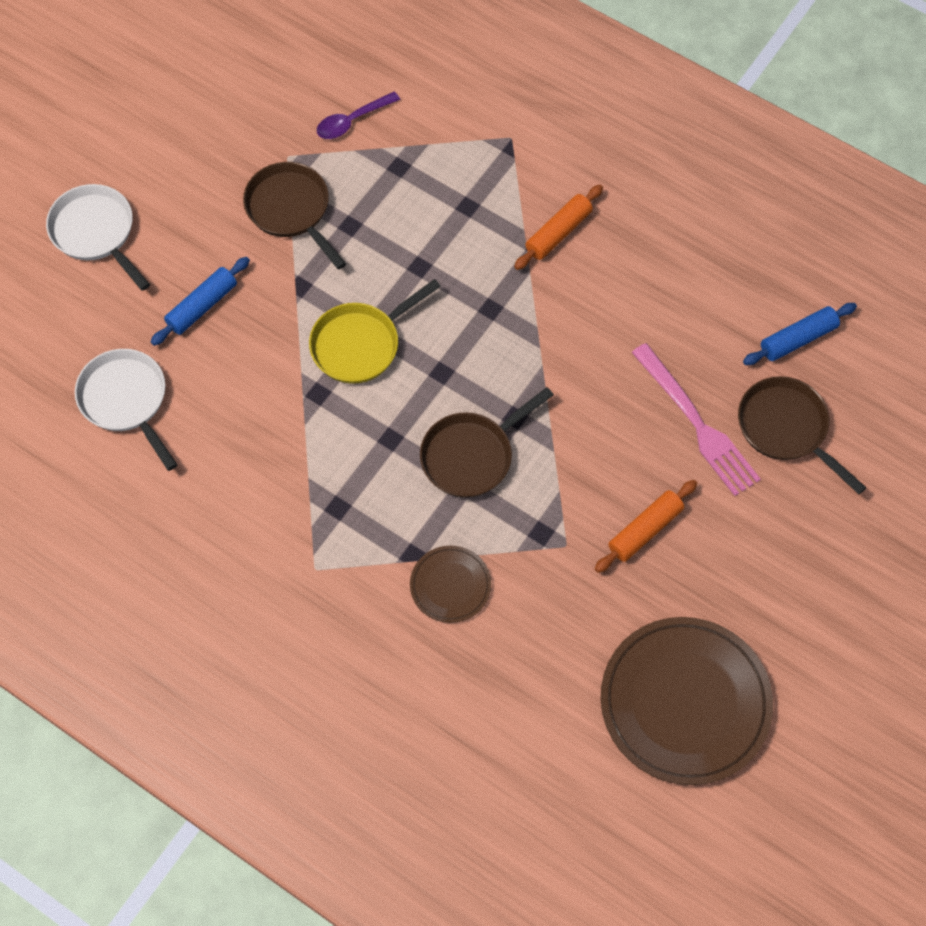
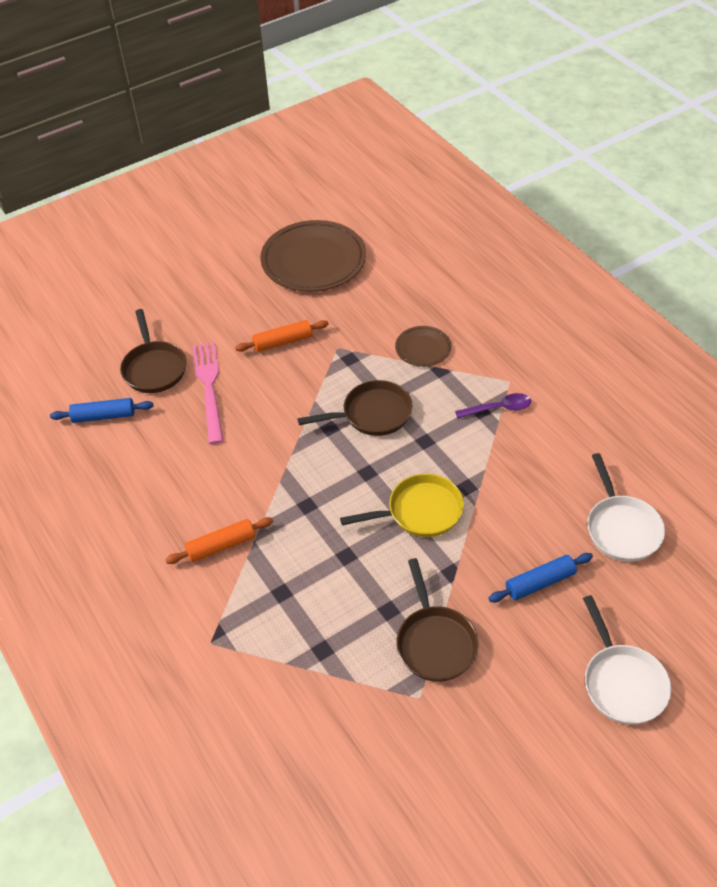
camera: 155 degrees left, 15 degrees down
(352, 121) = (344, 712): purple spoon -> purple spoon (498, 408)

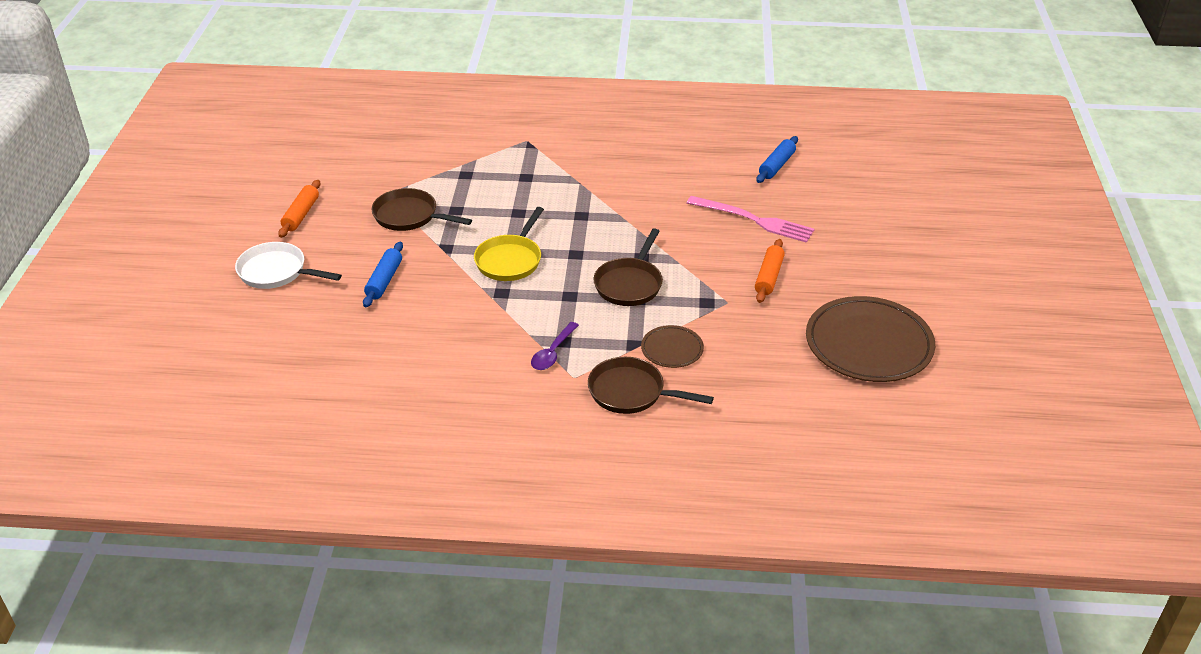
camera: 125 degrees right, 10 degrees down
(154, 368) = (807, 203): brown pan -> brown pan (631, 392)
(221, 545) = (593, 170): orange rolling pin -> orange rolling pin (301, 214)
(621, 528) = (366, 345): white pan -> none

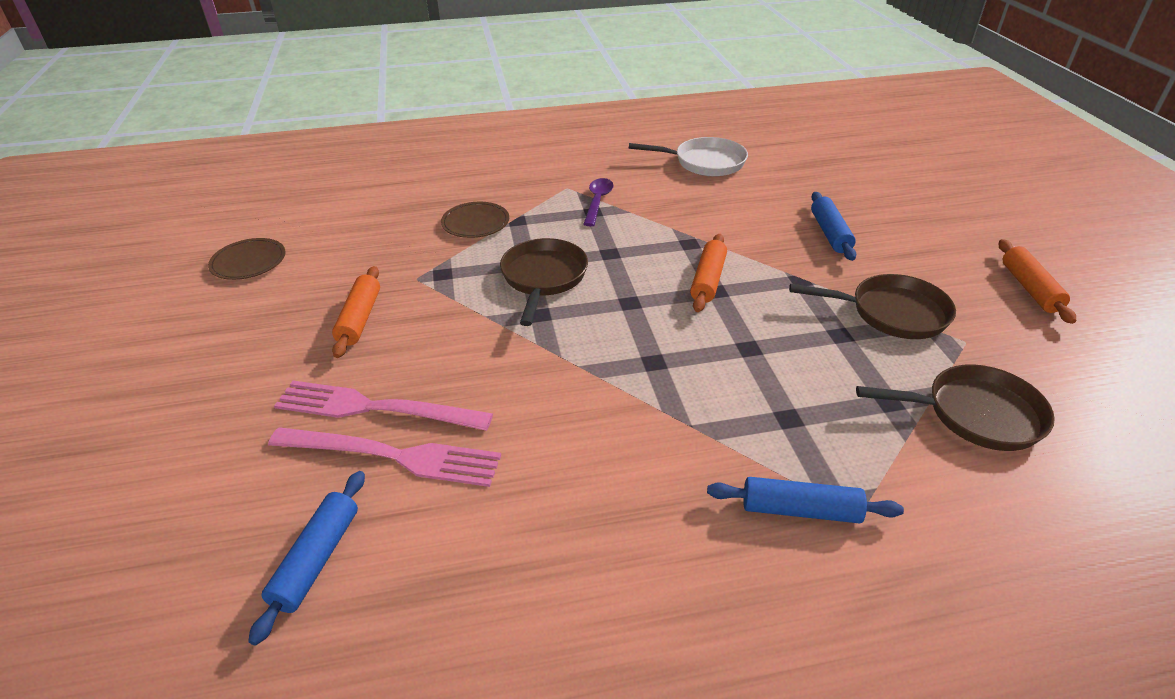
camera: 165 degrees right, 0 degrees up
(276, 272) = (954, 221): white pan -> white pan (705, 163)
(510, 260) = (708, 280): yellow pan -> orange rolling pin
(551, 146) = (800, 510): none -> blue rolling pin
(631, 392) = (507, 185): brown pan -> brown pan (975, 414)
(743, 196) = (393, 456): none -> pink fork
(868, 344) = (248, 262): brown plate -> brown plate, size x0.49

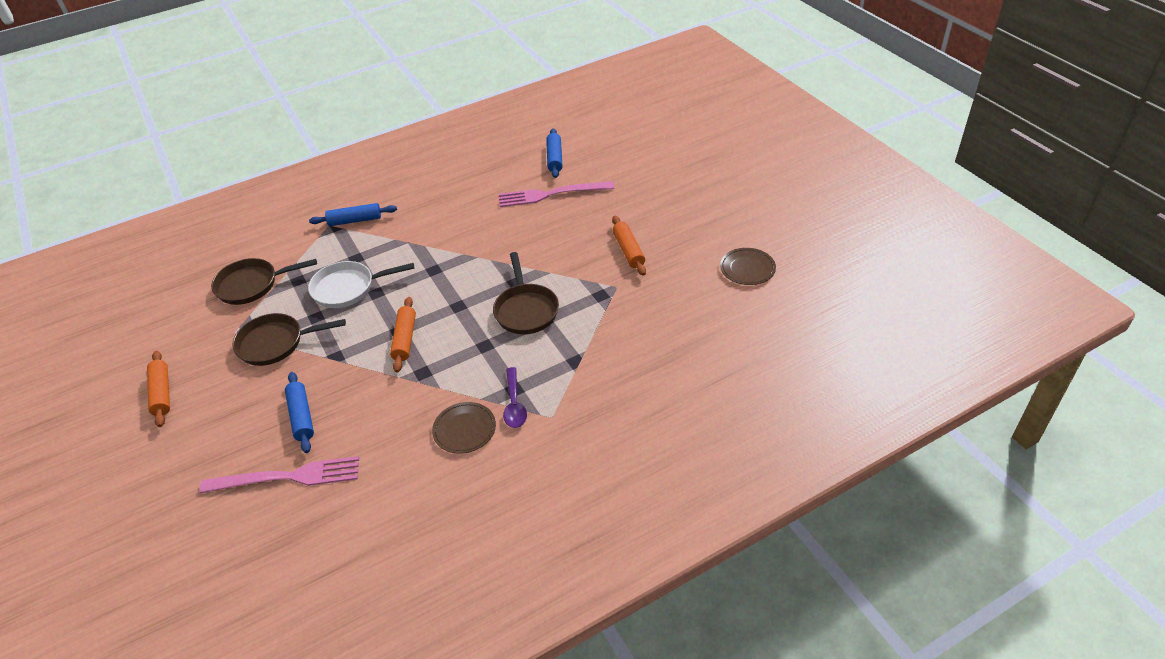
camera: 165 degrees right, 5 degrees up
(375, 408) = (576, 210): pink fork -> pink fork (287, 477)
(475, 223) = (608, 349): brown plate -> brown plate (464, 429)
(705, 163) = (418, 500): white pan -> white pan (348, 288)

